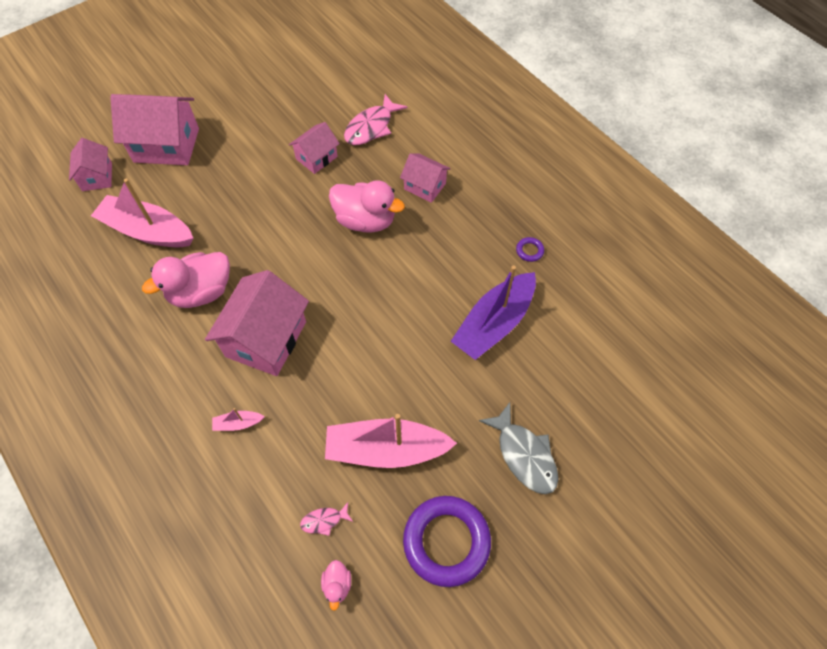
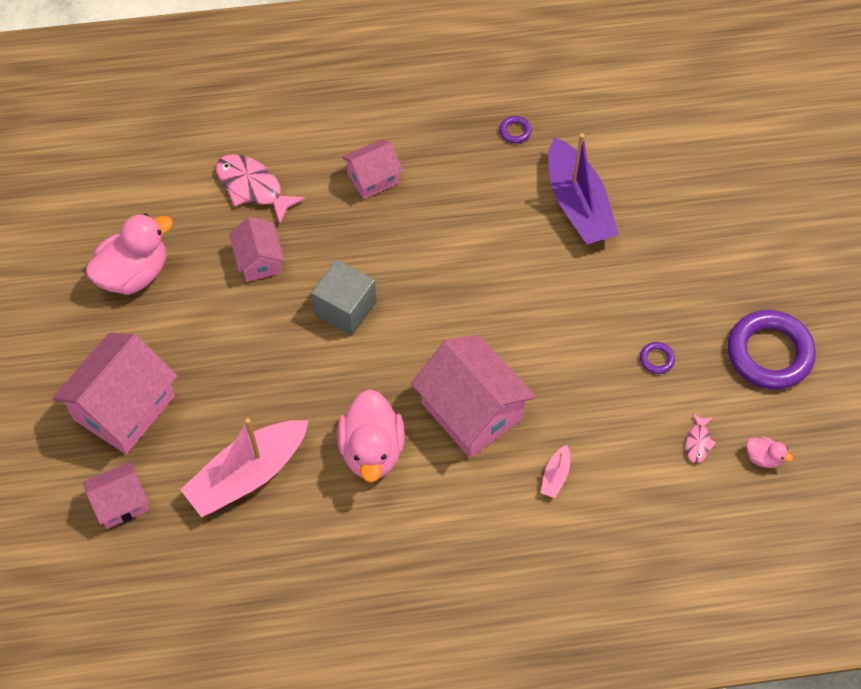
camera: 60 degrees left, 0 degrees up
(97, 177) = (121, 503): pink house -> pink house turned 45 degrees counterclockwise
(308, 222) = (345, 308): none -> grey cube
(365, 220) = (381, 254): pink duck -> pink duck (134, 274)
(371, 127) = (253, 187): pink fish -> pink fish turned 150 degrees clockwise
(386, 449) = (656, 359): pink boat -> purple ring
(524, 455) = (724, 252): grey fish -> none

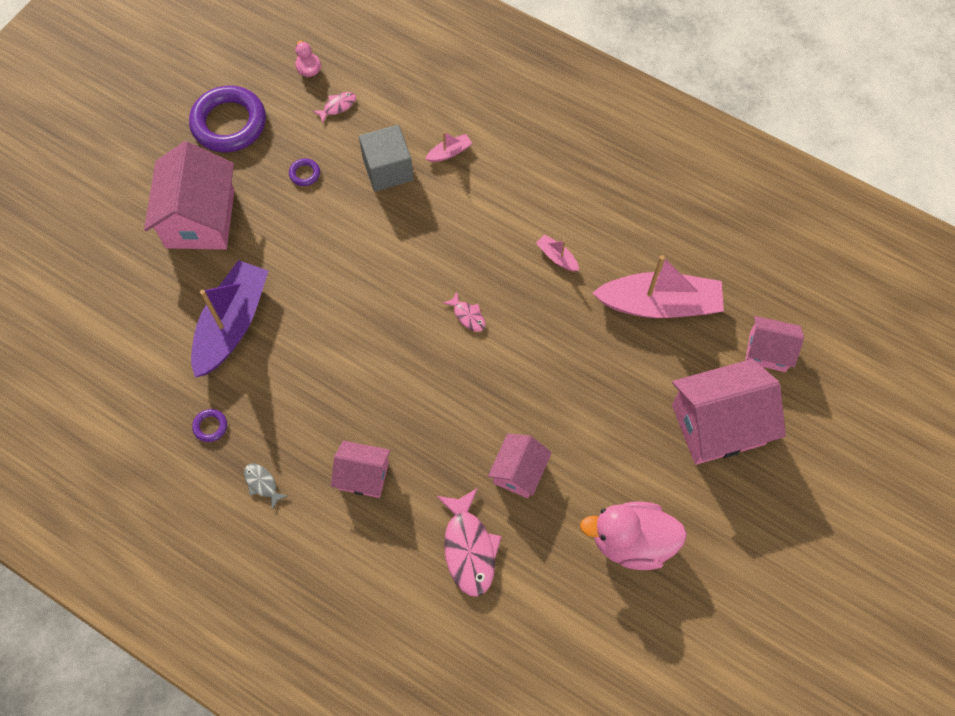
camera: 140 degrees left, 5 degrees up
(345, 308) = (485, 377): grey cube -> grey cube (388, 169)
(372, 450) = (557, 257): pink duck -> pink boat
(402, 344) = (468, 316): none -> pink fish
(439, 124) = (262, 484): none -> grey fish
(472, 411) = (463, 232): pink house -> pink house (200, 219)

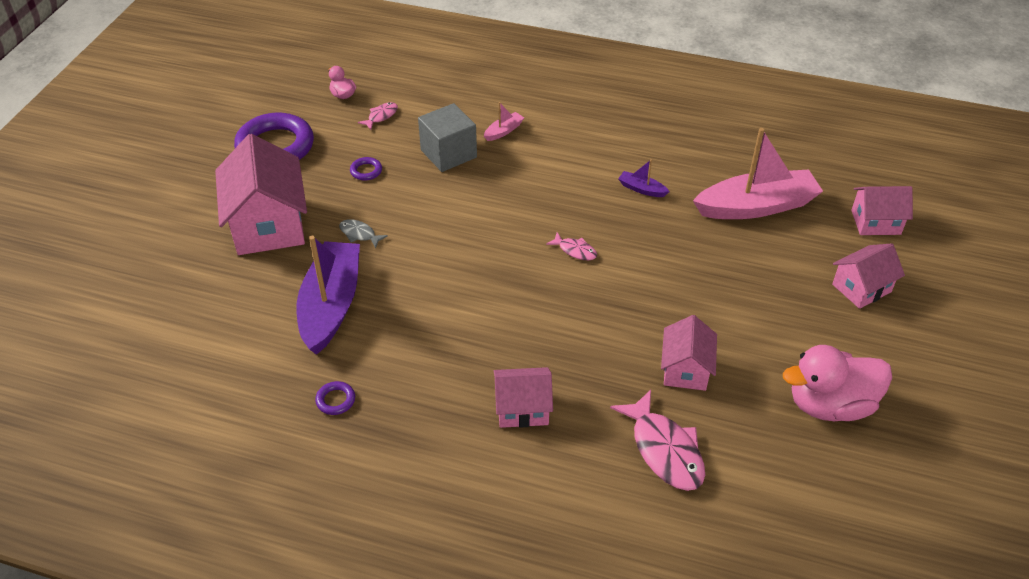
camera: 15 degrees left, 20 degrees down
(262, 484) = (412, 441): grey fish -> grey fish (359, 234)
(557, 257) = (642, 189): pink boat -> purple boat
(718, 424) = (861, 288): pink house -> pink house, size x0.56

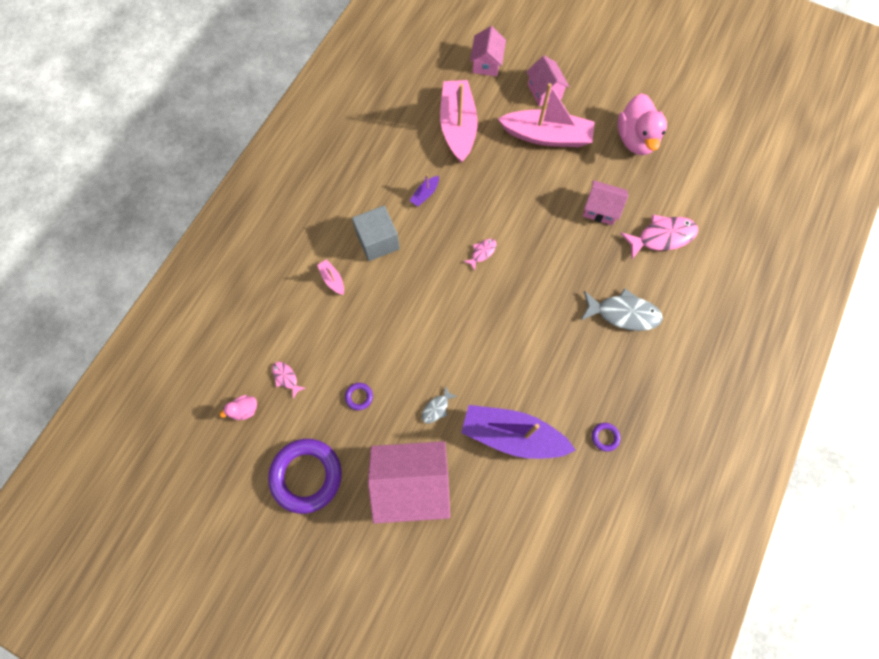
camera: 80 degrees left, 25 degrees up
(448, 153) = (351, 327): grey cube -> grey cube (378, 241)
(522, 409) = (623, 313): pink house -> grey fish
(785, 298) = (546, 136): none -> pink boat

